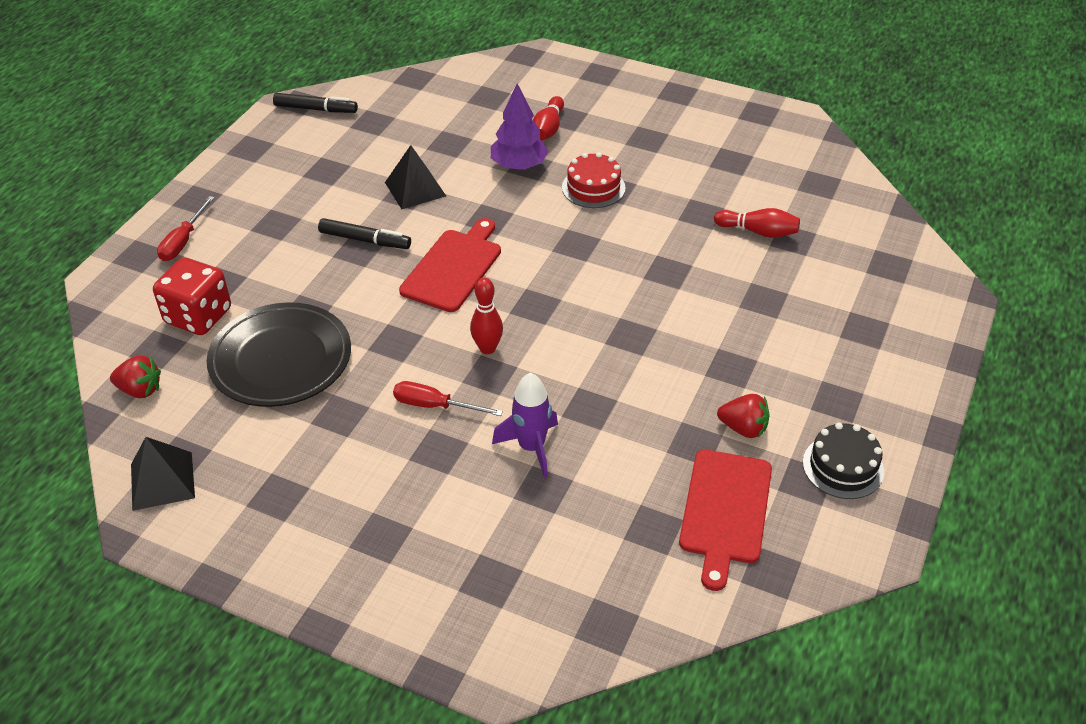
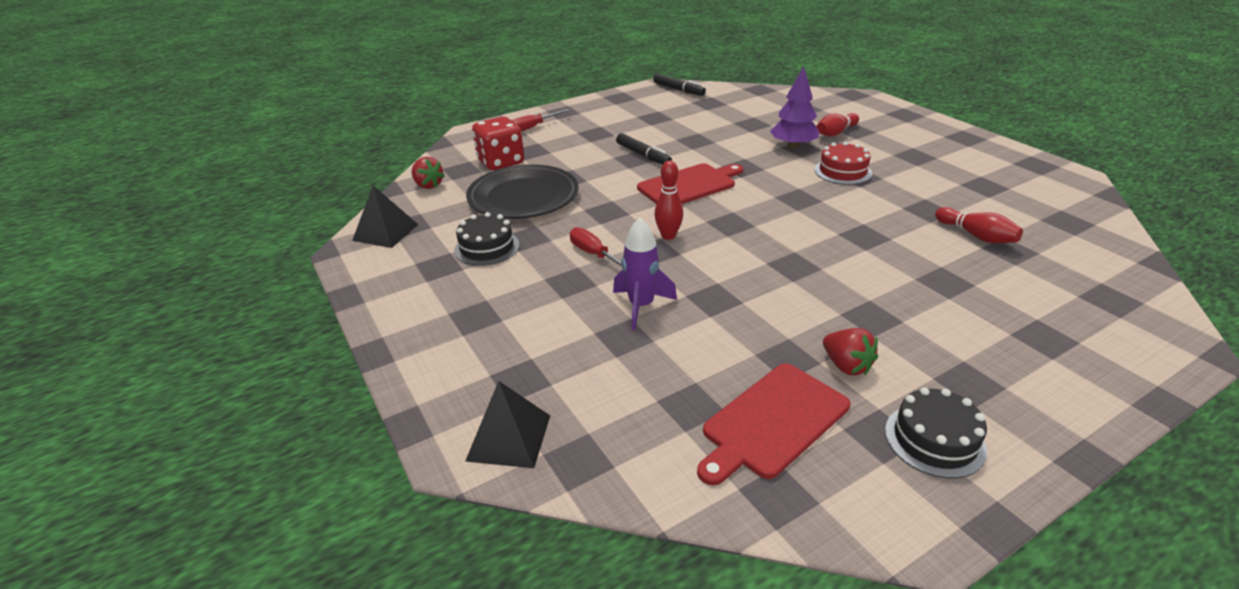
camera: 35 degrees right, 10 degrees down
(308, 448) = (487, 247): none -> black cake
(415, 189) = (704, 139): black pyramid -> black pyramid (509, 437)

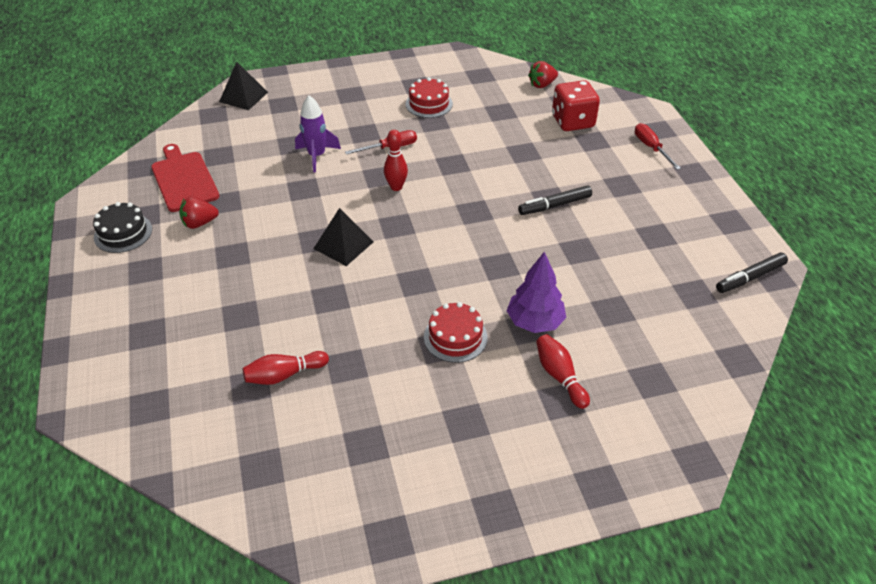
camera: 105 degrees right, 10 degrees up
(385, 232) = (474, 66): black pyramid -> black pyramid (343, 245)
(487, 247) = (429, 104): black cake -> red cake
(523, 197) = (498, 126): black plate -> none
(689, 185) = (476, 219): red cutting board -> none

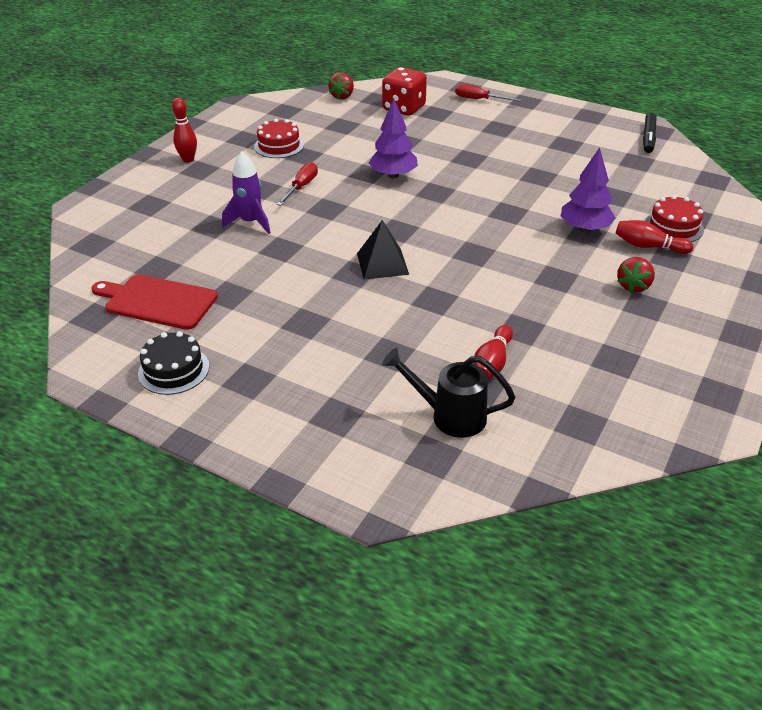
camera: 45 degrees left, 5 degrees down
(199, 223) = (235, 320): red strawberry -> red strawberry (633, 286)
(200, 389) = (450, 416): none -> black watering can
(243, 97) = (98, 217): black pyramid -> none
(396, 187) = (353, 208): red bowling pin -> red bowling pin (188, 159)
(455, 337) = (556, 266): red cake -> red cake (673, 227)
(467, 177) = (393, 175): none -> purple tree
(555, 205) = (480, 160): black marker -> none

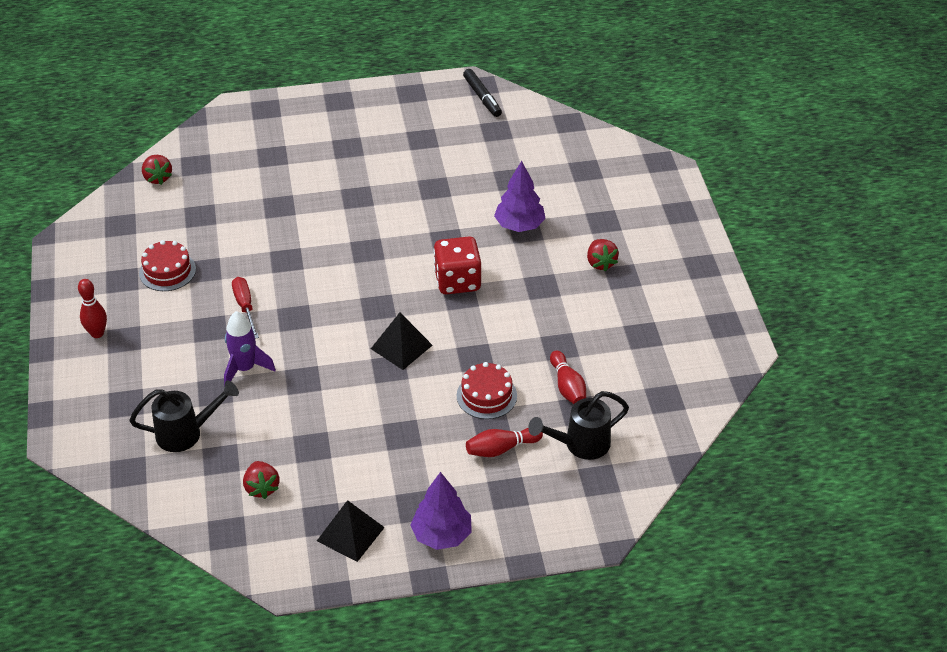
camera: 40 degrees left, 5 degrees up
(157, 301) = (262, 488): red cutting board -> red strawberry
(158, 241) = (186, 433): none -> black watering can
(173, 370) = (350, 534): black cake -> black pyramid
(393, 175) = (312, 250): purple tree -> purple tree (442, 535)
(404, 108) = (235, 164): red dice -> red dice (457, 281)
(479, 99) = (294, 119): red screwdriver -> none
(648, 246) = (579, 218): red bowling pin -> red bowling pin (501, 449)
(673, 227) = (581, 188): red cake -> red cake (486, 396)

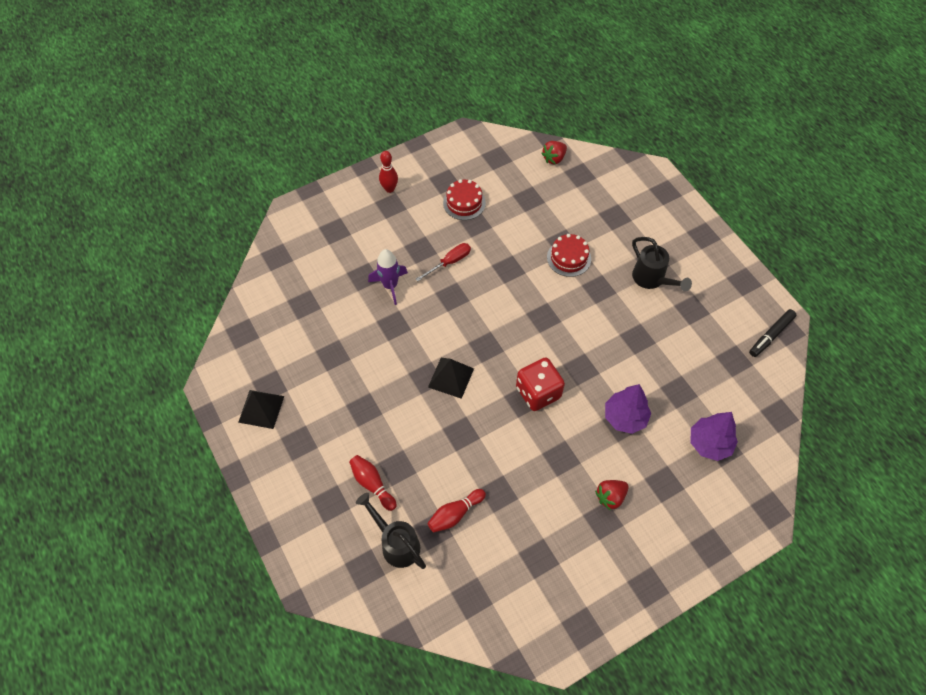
camera: 70 degrees right, 15 degrees up
(186, 433) = (319, 275): black watering can -> black watering can (652, 279)
(262, 488) = (286, 338): red strawberry -> none
(442, 535) = (276, 470): purple tree -> purple tree (709, 443)
(486, 396) = (423, 455): red cake -> red cake (569, 258)

